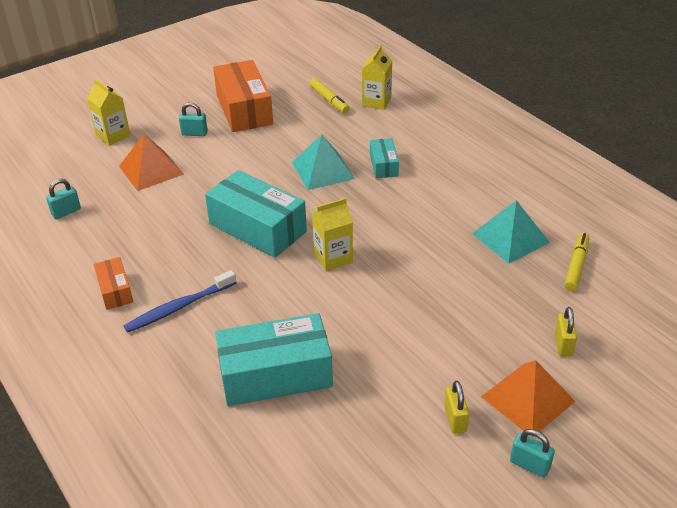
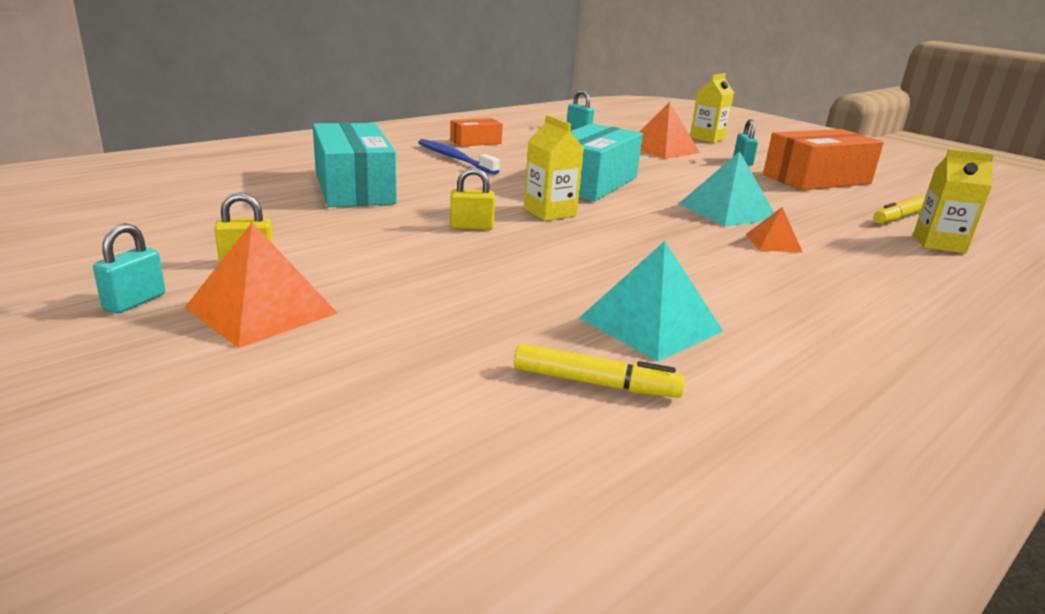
camera: 80 degrees right, 15 degrees down
(383, 165) = (773, 243): turquoise box -> orange pyramid
(563, 344) = (374, 349): yellow padlock -> yellow padlock (471, 227)

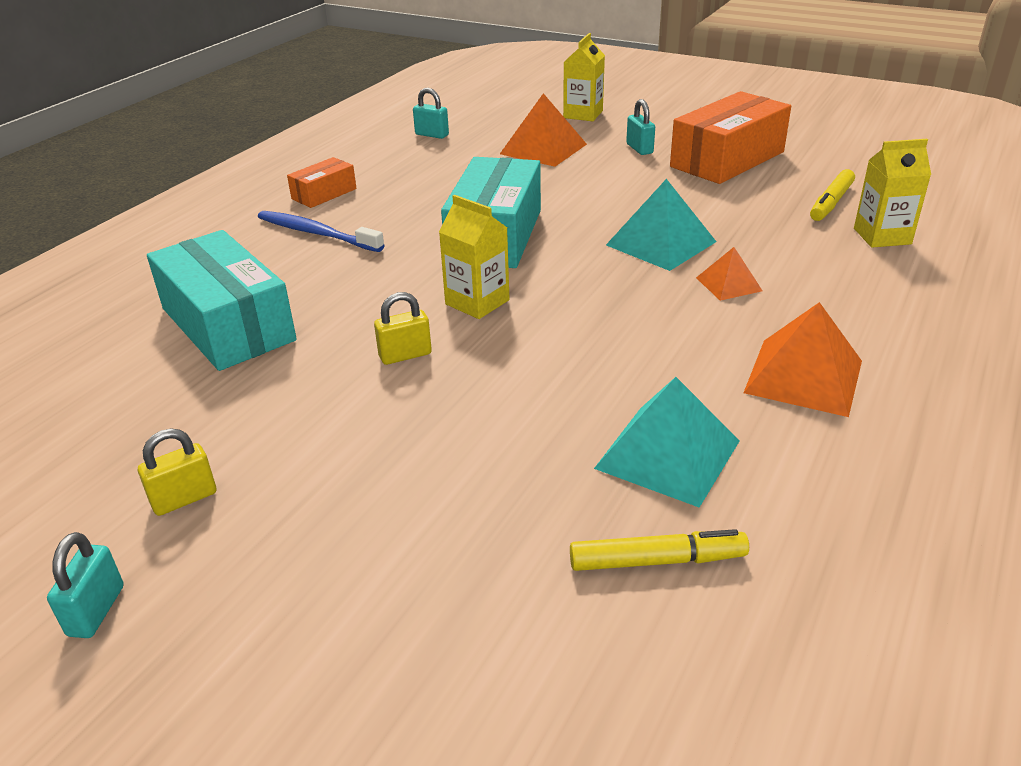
camera: 15 degrees left, 10 degrees up
(261, 310) = (253, 573): orange pyramid -> orange pyramid (803, 376)

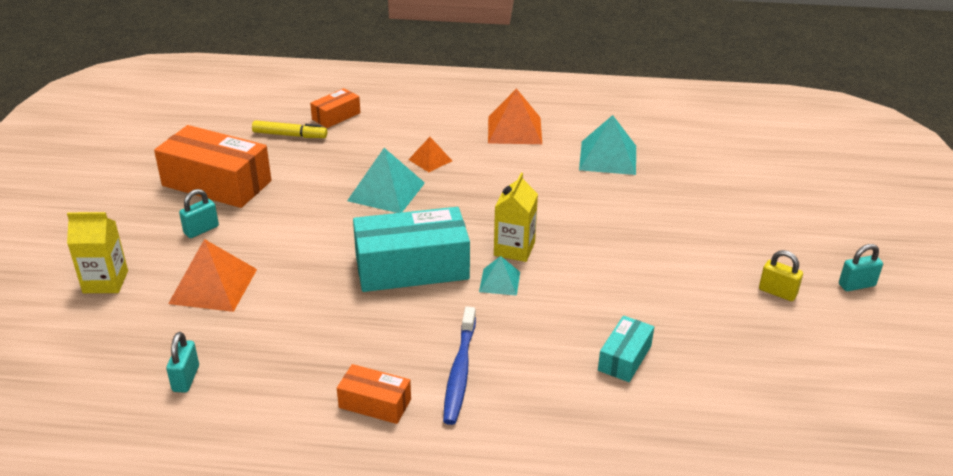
camera: 115 degrees left, 0 degrees up
(228, 324) = (624, 358): turquoise box -> turquoise box, size x0.51
(405, 355) = (595, 260): yellow padlock -> none
(425, 279) = (499, 281): none -> turquoise pyramid
(657, 561) = (676, 150): yellow marker -> none
(882, 236) = (336, 116): yellow carton -> orange box

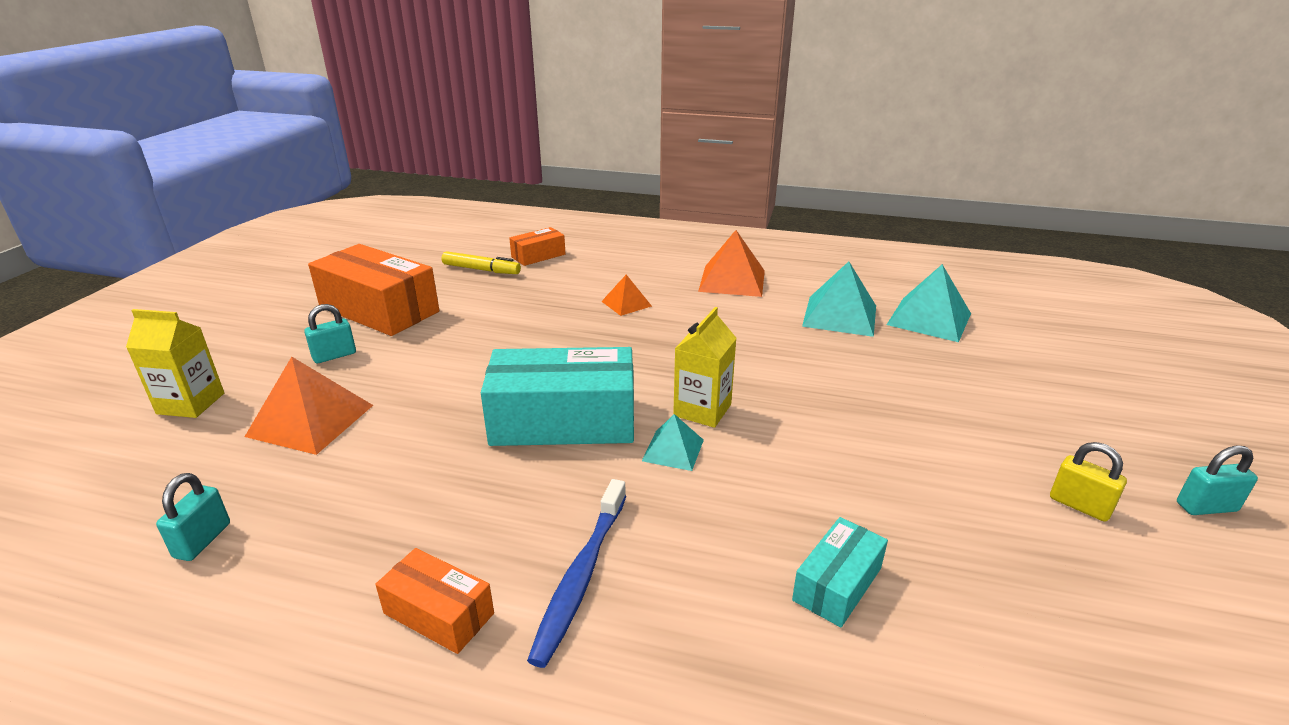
camera: 10 degrees right, 5 degrees down
(386, 191) = (564, 332): turquoise pyramid -> turquoise pyramid (929, 319)

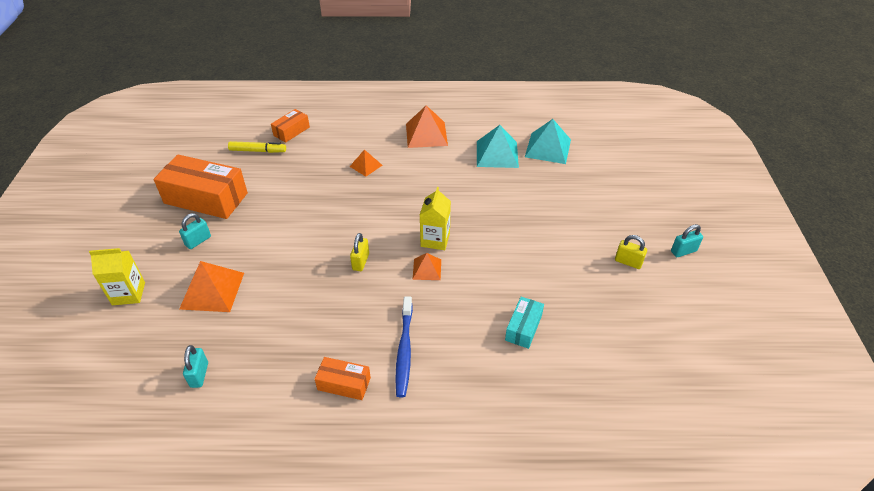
camera: 15 degrees left, 15 degrees up
(563, 421) = (360, 262): turquoise box -> yellow padlock
(673, 450) = (427, 269): turquoise pyramid -> orange pyramid

